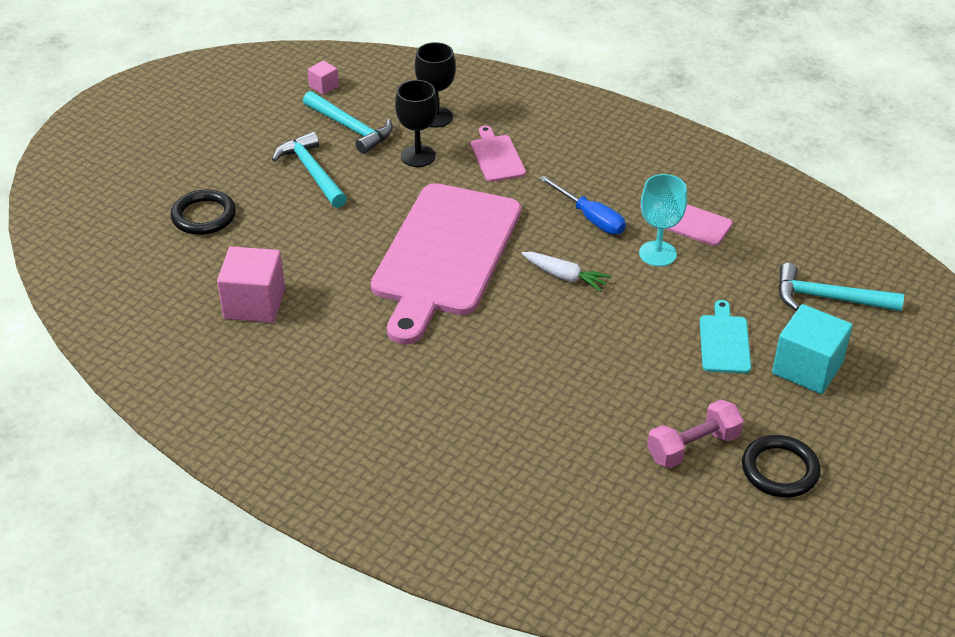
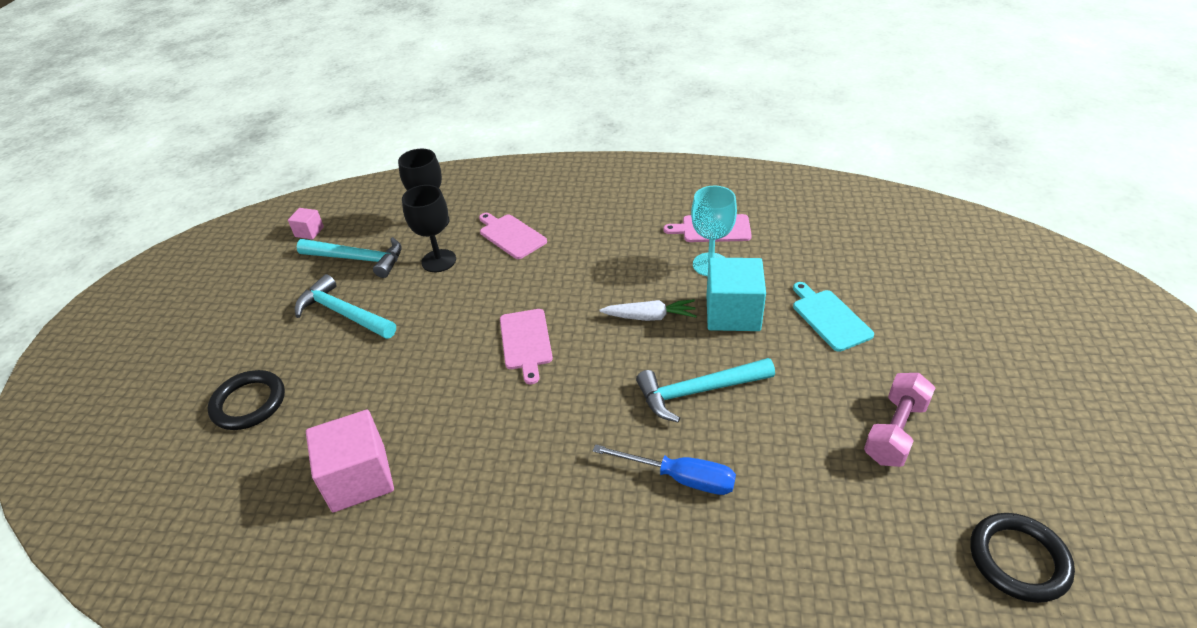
camera: 25 degrees left, 0 degrees up
(444, 255) = (525, 342): pink cutting board -> pink cutting board, size x0.41
(590, 218) = (630, 256): blue screwdriver -> blue screwdriver (680, 478)
(780, 470) = (983, 418): black ring -> black ring (1018, 560)
(807, 368) = (913, 312): turquoise cube -> turquoise cube (733, 313)
(828, 298) = (872, 247): turquoise hammer -> turquoise hammer (698, 392)

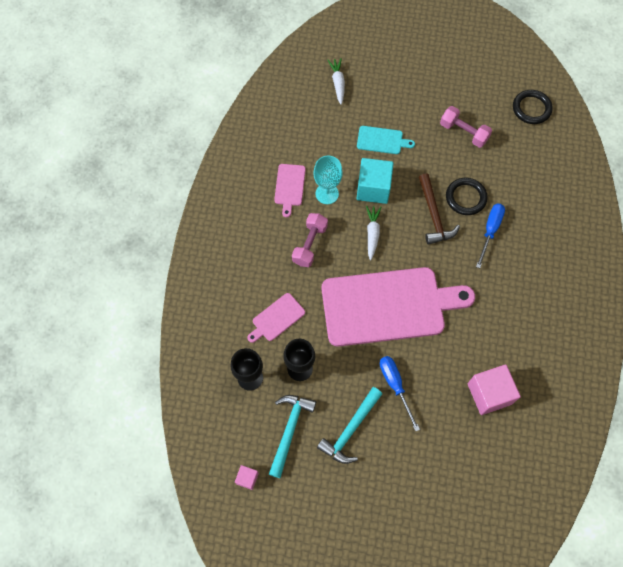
camera: 90 degrees left, 25 degrees up
(249, 403) = (431, 476): black ring -> black ring (465, 198)
(397, 356) = (395, 386): none -> blue screwdriver
(525, 342) = (388, 306): pink cutting board -> pink cutting board, size x2.42
(623, 255) = (310, 244): none -> pink dumbbell
(698, 392) = (434, 215): turquoise hammer -> brown hammer
(829, 318) = (382, 140): turquoise cutting board -> turquoise cutting board turned 150 degrees counterclockwise
(921, 261) = (338, 83): none -> white carrot

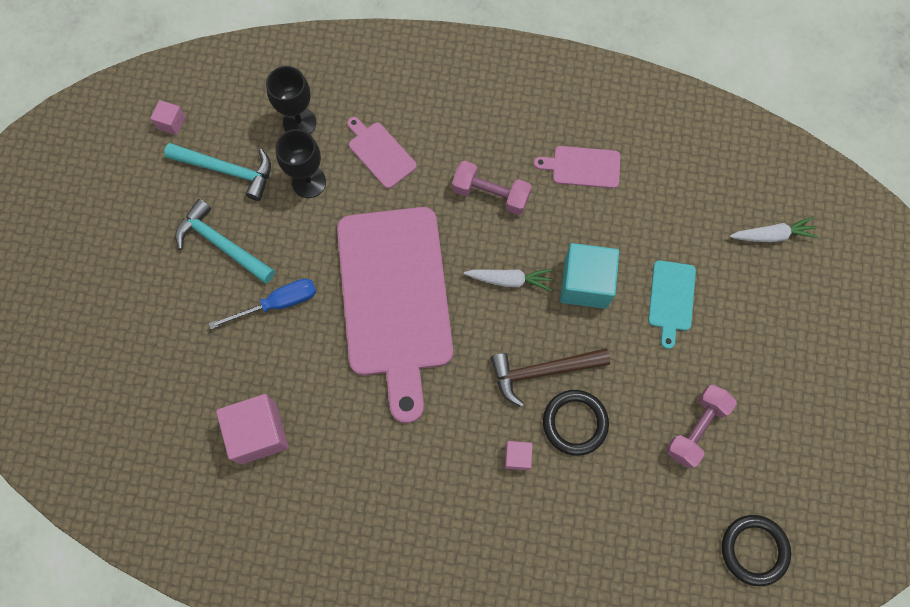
camera: 90 degrees right, 5 degrees up
(327, 194) = (573, 218): turquoise goblet -> none
(490, 231) = (517, 457): blue screwdriver -> pink cube

